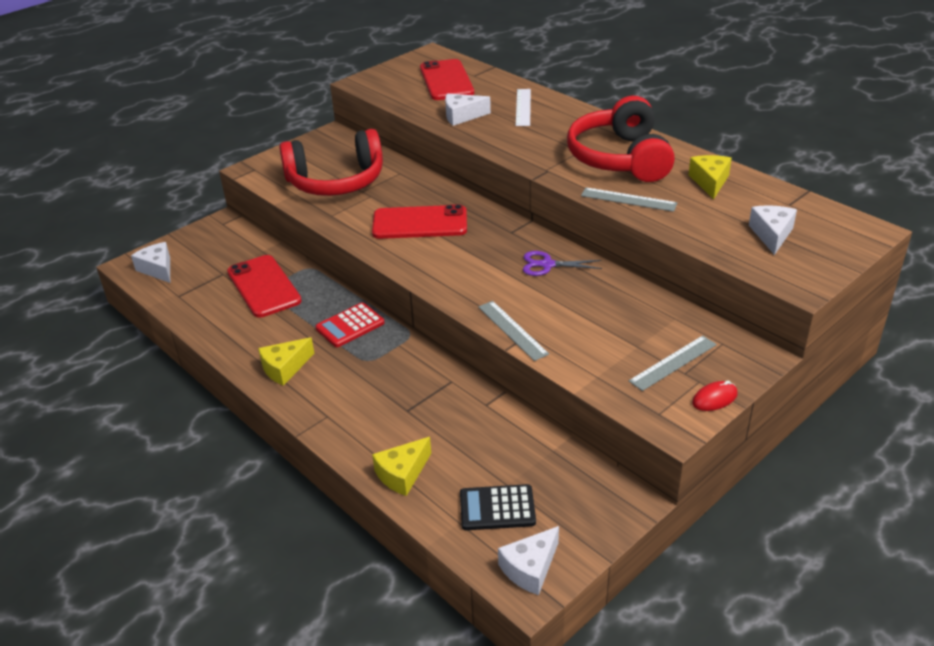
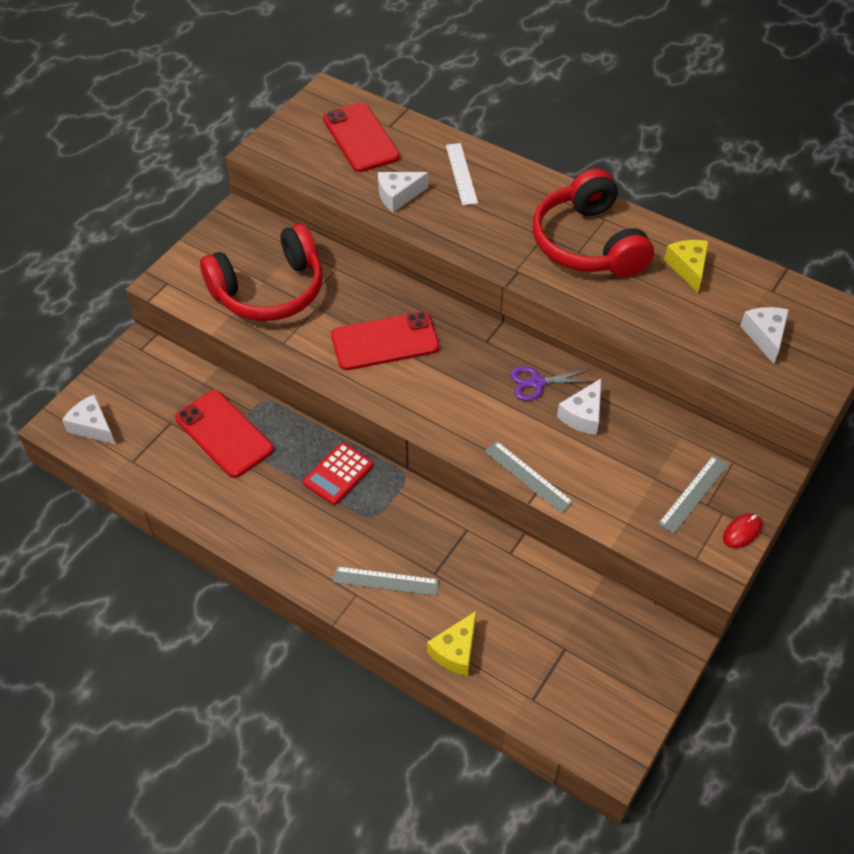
camera: 15 degrees left, 15 degrees up
(285, 368) = (289, 541): yellow cheese -> none
(497, 508) = (558, 674): black calculator -> none
(530, 568) = (607, 734): white cheese -> white cheese (583, 415)
(628, 199) = (613, 304): grey ruler -> grey ruler (385, 581)

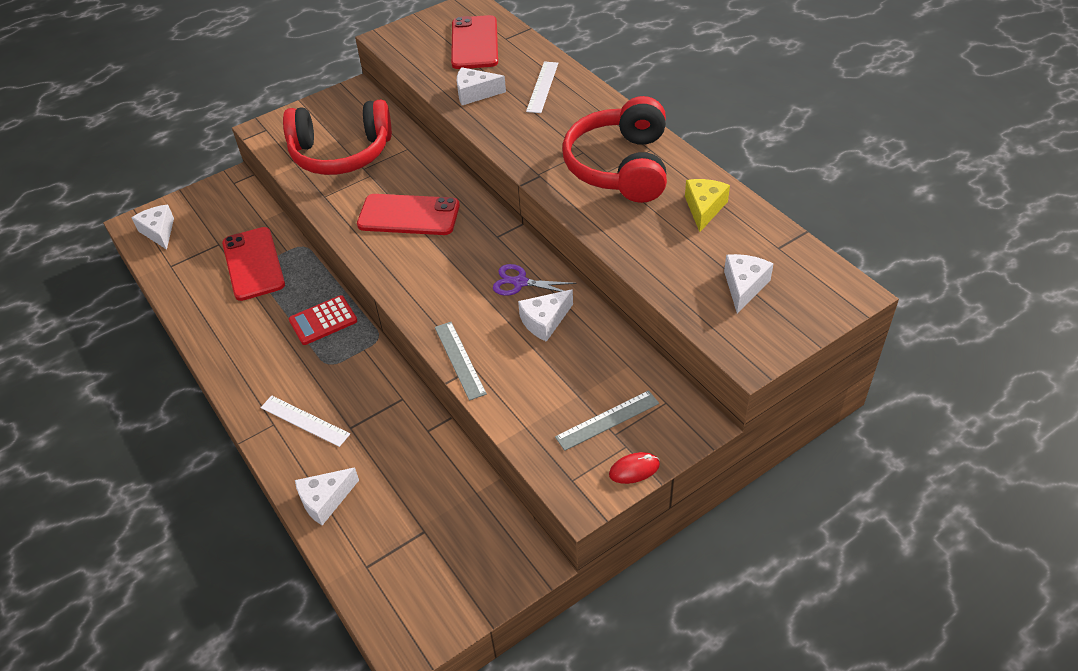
camera: 25 degrees right, 5 degrees down
(385, 581) = (305, 420): grey ruler -> white ruler
(455, 651) = (325, 500): yellow cheese -> white cheese

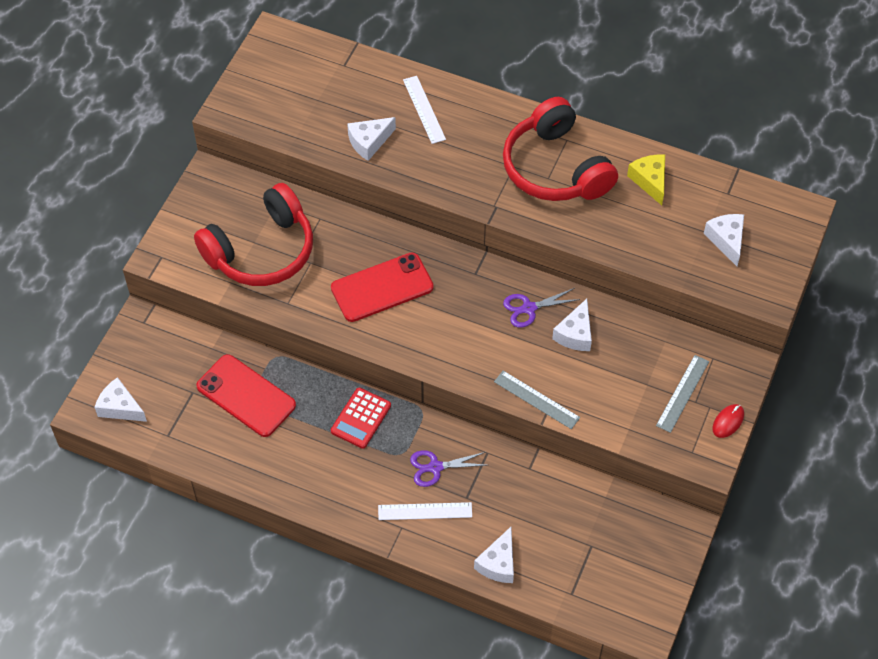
camera: 35 degrees left, 10 degrees up
(347, 389) = (435, 467): none -> purple scissors
(474, 43) = (319, 83): red phone -> none

